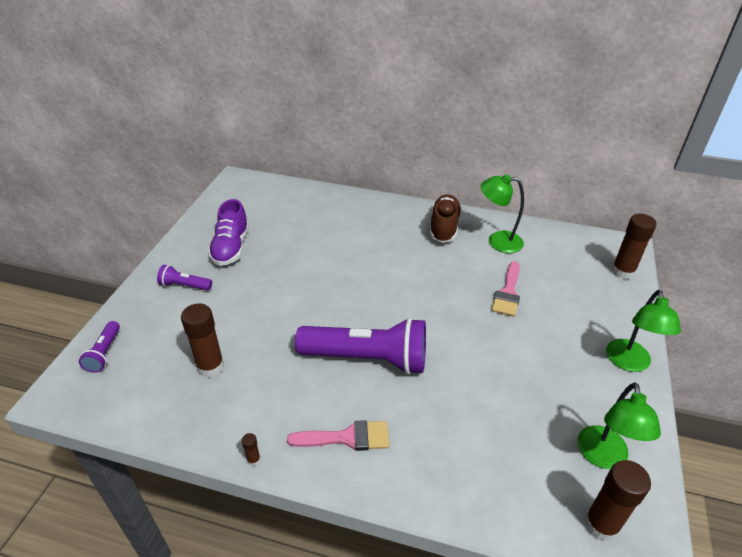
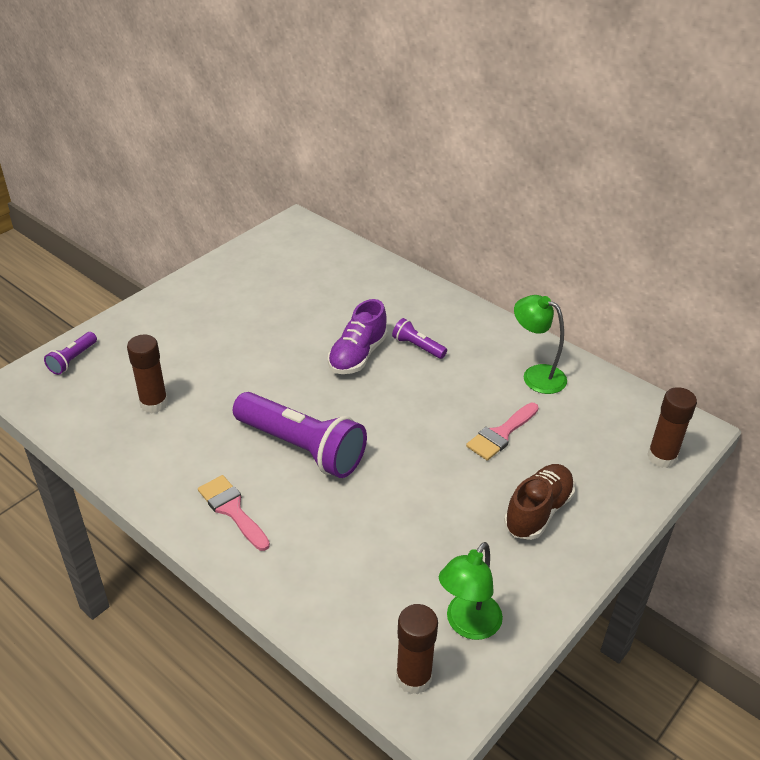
camera: 25 degrees right, 0 degrees up
(184, 286) = (177, 320): purple flashlight -> purple flashlight (417, 346)
(231, 248) = (243, 295): purple shoe -> purple shoe (357, 355)
(253, 460) = (140, 496): brown glue stick -> none
(347, 437) = (232, 510): pink brush -> pink brush turned 150 degrees counterclockwise
(444, 227) = (485, 341): brown shoe -> brown shoe (538, 511)
(629, 363) = (578, 552): green lamp -> none

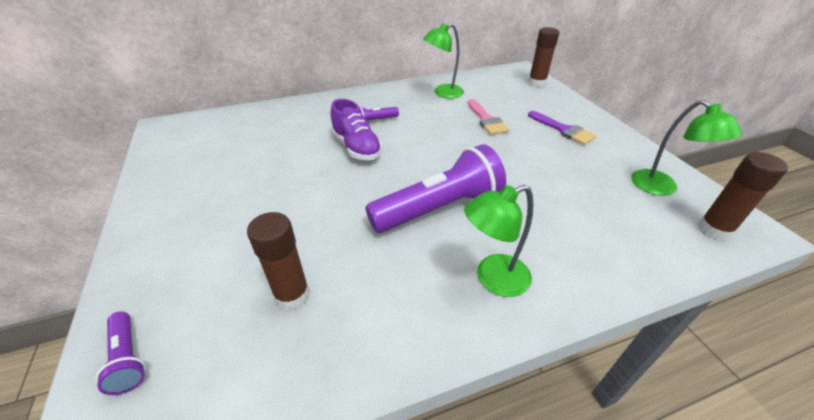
camera: 60 degrees left, 0 degrees up
(232, 510) = (493, 279): pink brush -> green lamp
(538, 511) = (563, 130): brown shoe -> purple brush

